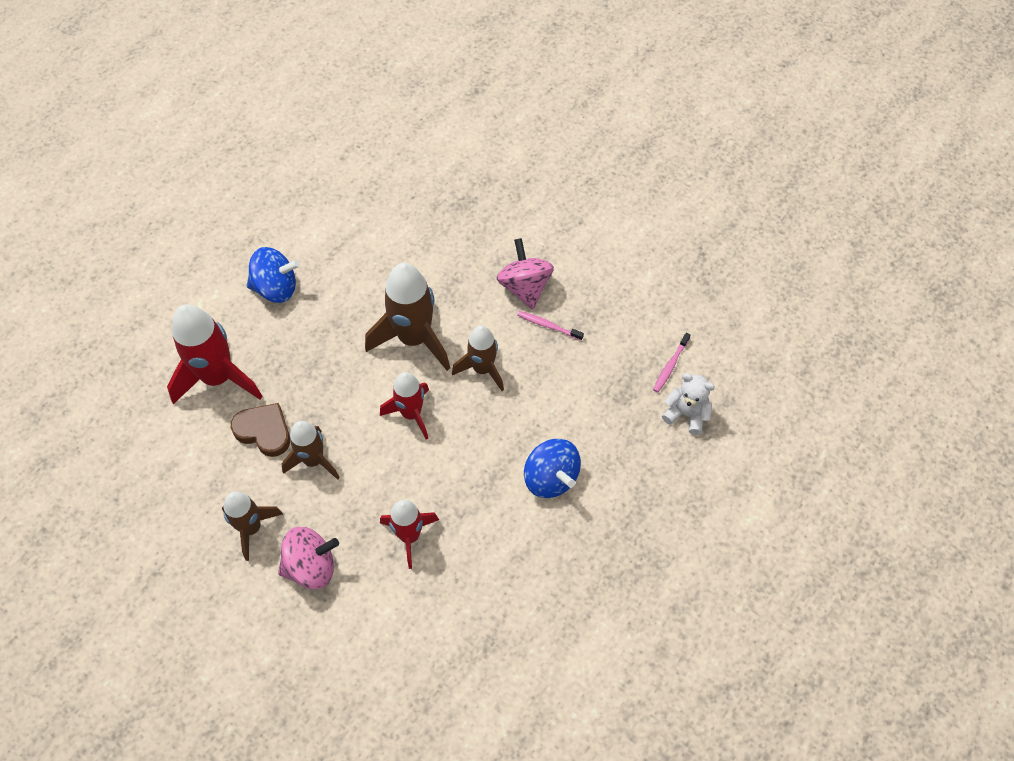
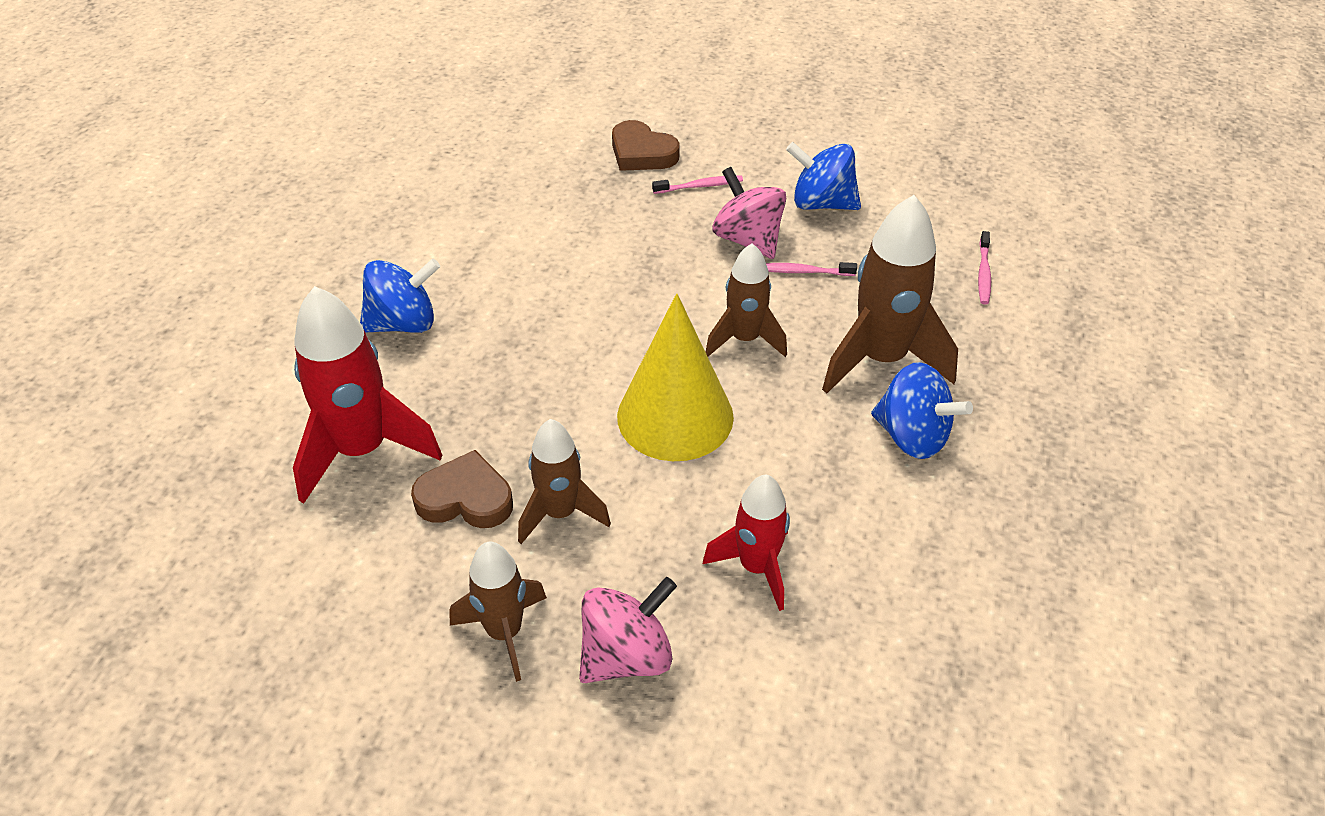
camera: 20 degrees left, 15 degrees down
(411, 414) = (675, 416): red rocket -> yellow cone
(414, 338) = (631, 330): brown rocket -> brown rocket (881, 359)
(489, 186) = (642, 153): none -> brown heart
(515, 229) = (700, 186): none -> pink toothbrush
(591, 270) = (821, 203): none -> blue spinning top
(686, 414) = (1038, 317): white teddy bear -> none

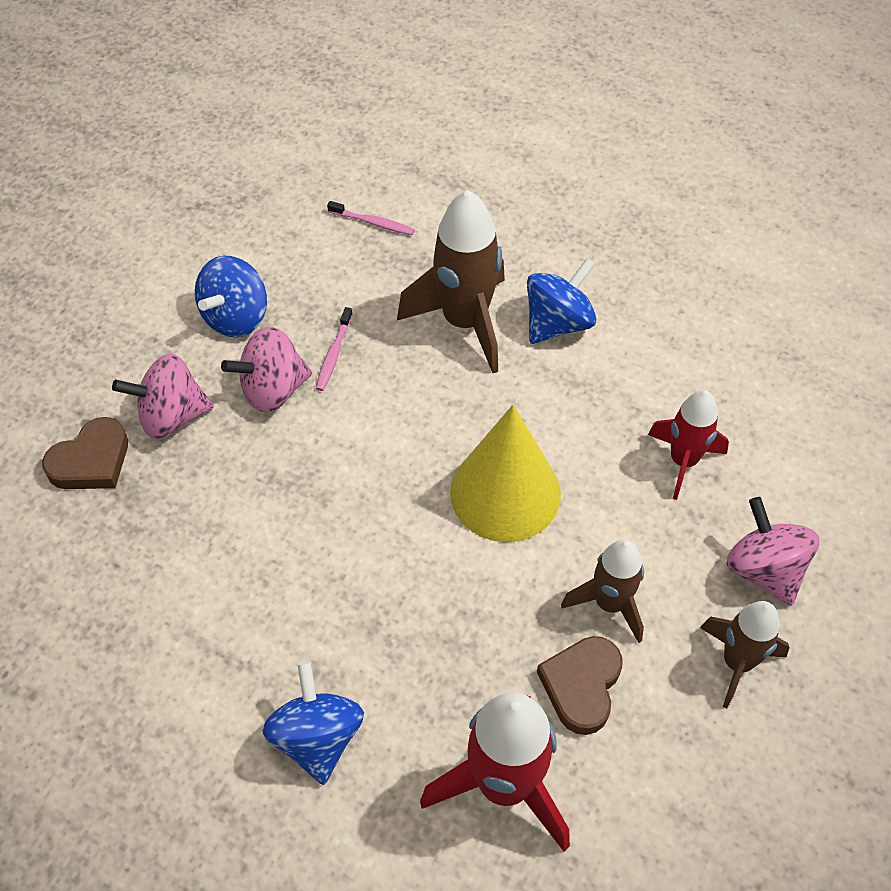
camera: 80 degrees left, 10 degrees up
(700, 186) = (171, 416): pink toothbrush -> pink spinning top
(745, 339) = (416, 419): brown rocket -> none

